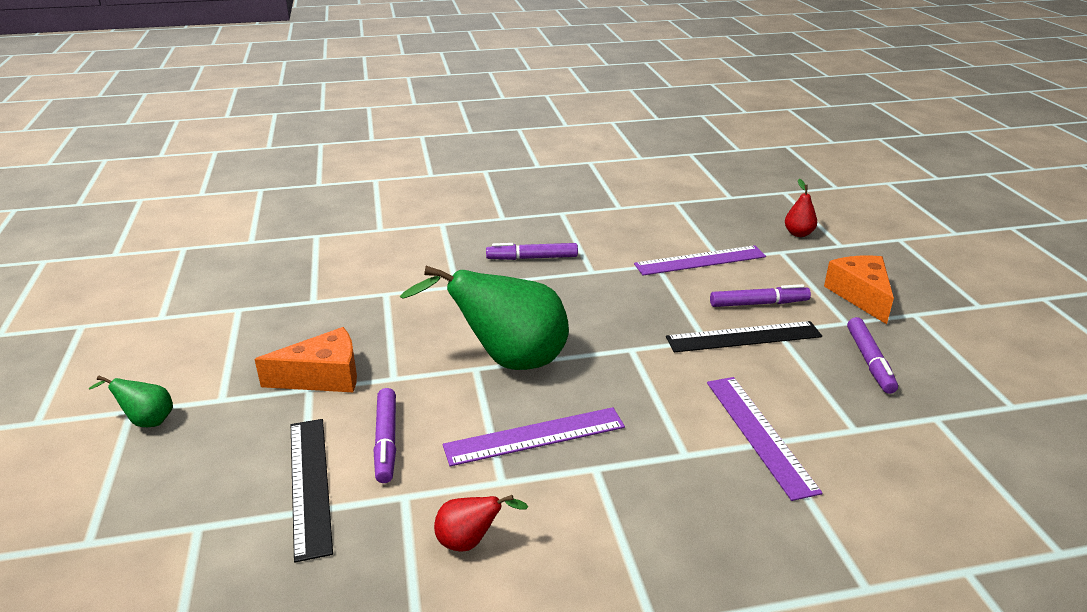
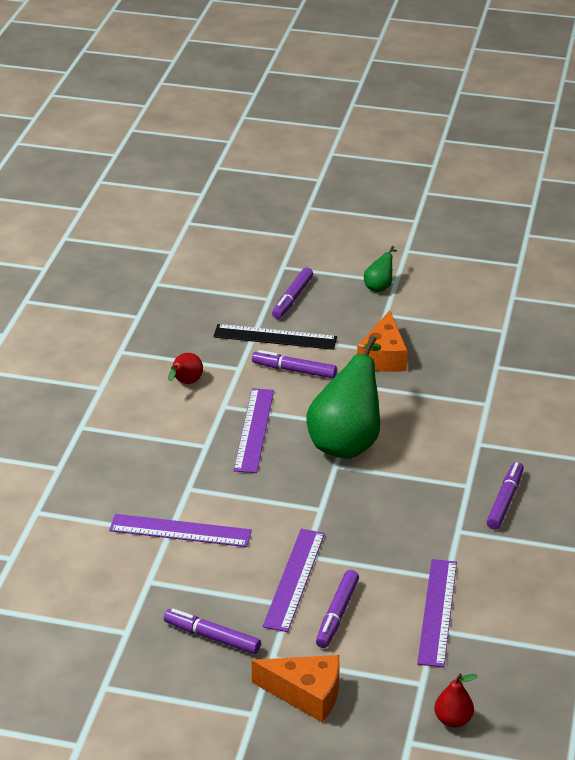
camera: 115 degrees right, 5 degrees up
(194, 499) = (292, 298): none -> purple marker
(743, 337) = (294, 579): black ruler -> purple ruler

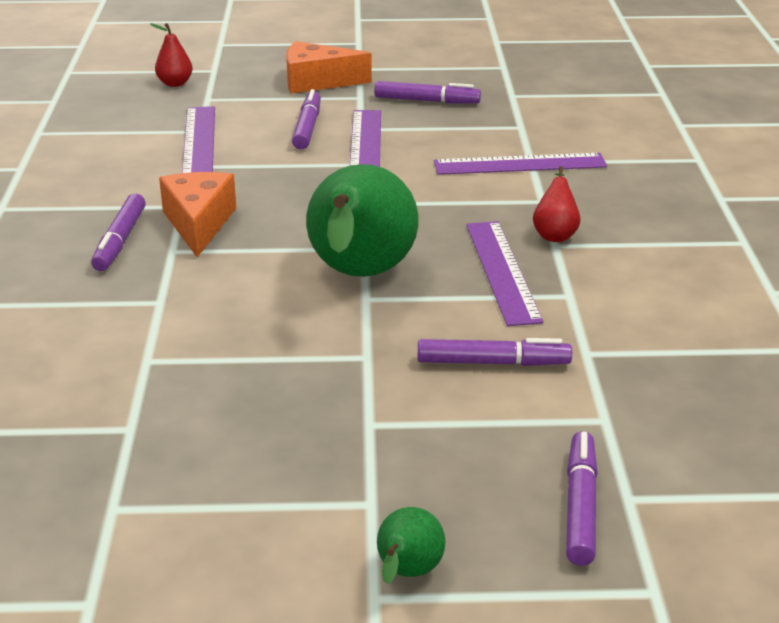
camera: 165 degrees right, 5 degrees down
(185, 383) = (653, 317): red pear -> red pear (555, 234)
(275, 337) = (562, 416): black ruler -> none
(384, 356) = (346, 412): orange cheese -> orange cheese (198, 223)

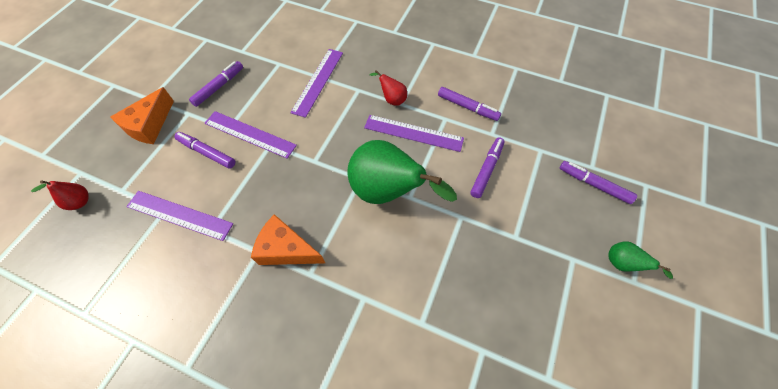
camera: 65 degrees left, 30 degrees up
(120, 241) = (281, 300): purple marker -> purple marker (467, 107)

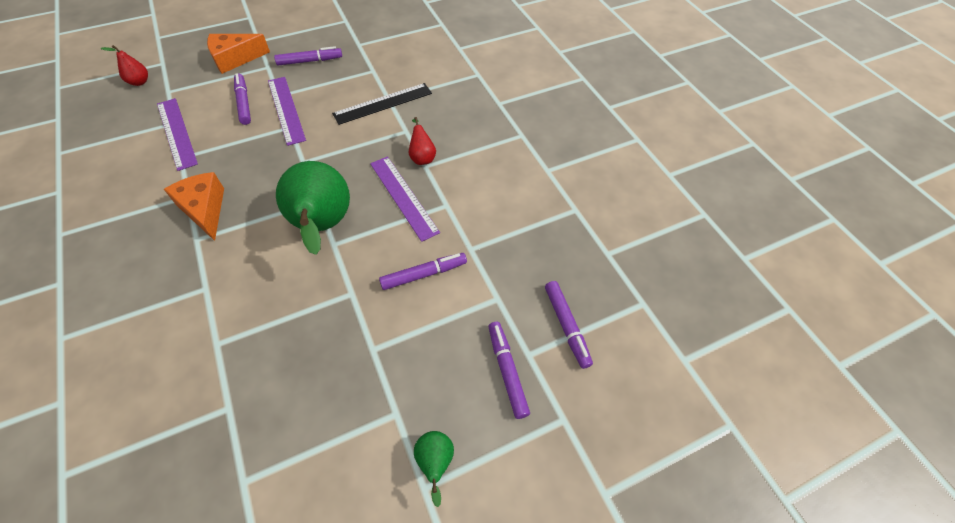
camera: 40 degrees right, 5 degrees down
(318, 81) = (383, 103): purple ruler -> black ruler
(467, 107) = (479, 210): purple marker -> purple marker (566, 326)

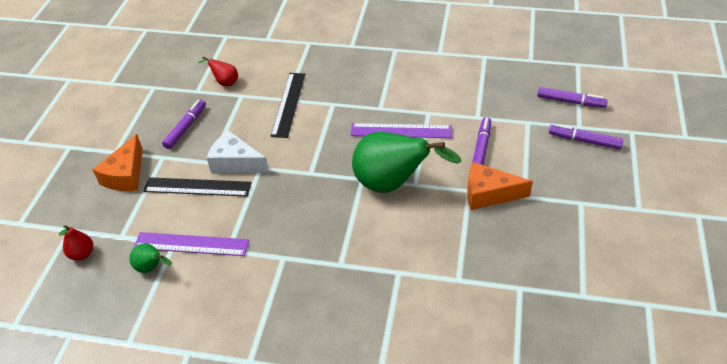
camera: 50 degrees left, 10 degrees down
(204, 209) = (310, 250): orange cheese -> orange cheese (488, 194)
(244, 103) = (197, 187): purple marker -> black ruler
(286, 109) = (235, 163): purple ruler -> white cheese
(422, 157) = (370, 106): red pear -> red pear (225, 82)
(435, 462) = (625, 197): green pear -> green pear (152, 268)

